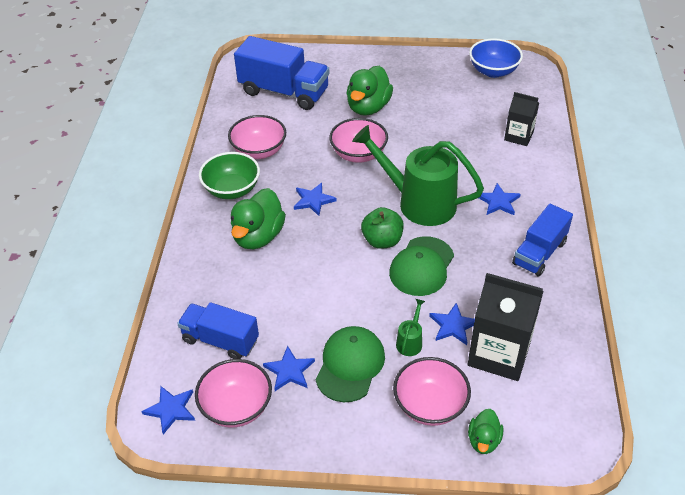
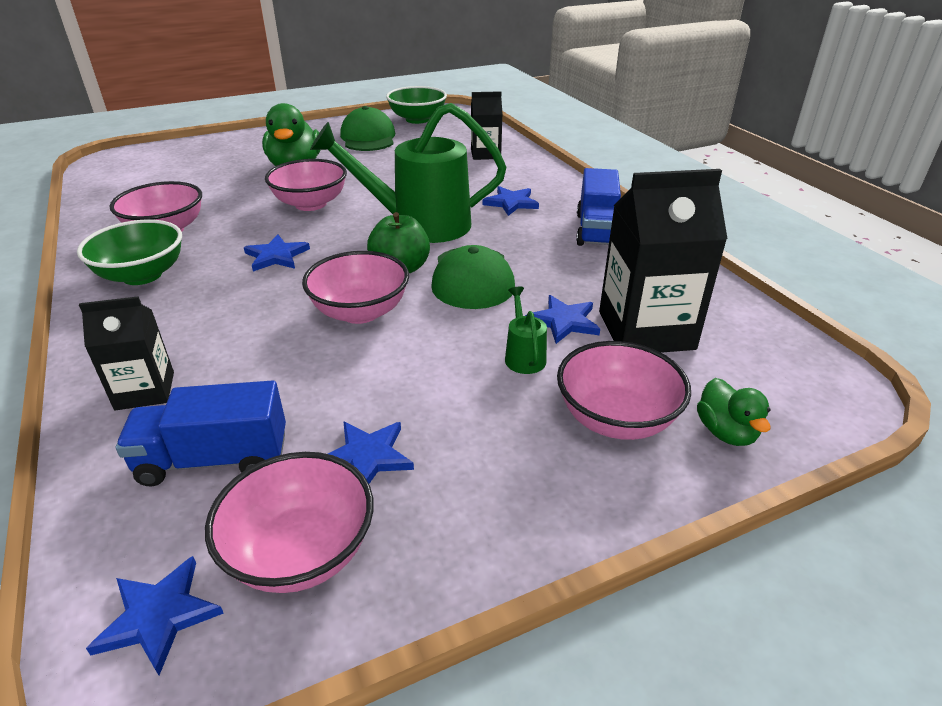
camera: 30 degrees left, 10 degrees down
(205, 282) = (145, 391): none -> black carton
(258, 236) = (213, 312): green duck -> none
(284, 92) = (174, 176): blue truck -> none
(338, 269) = (360, 312): none -> pink bowl
(350, 365) = (460, 413): green cap -> green cap (368, 137)
(493, 71) = (417, 119): blue bowl -> green bowl

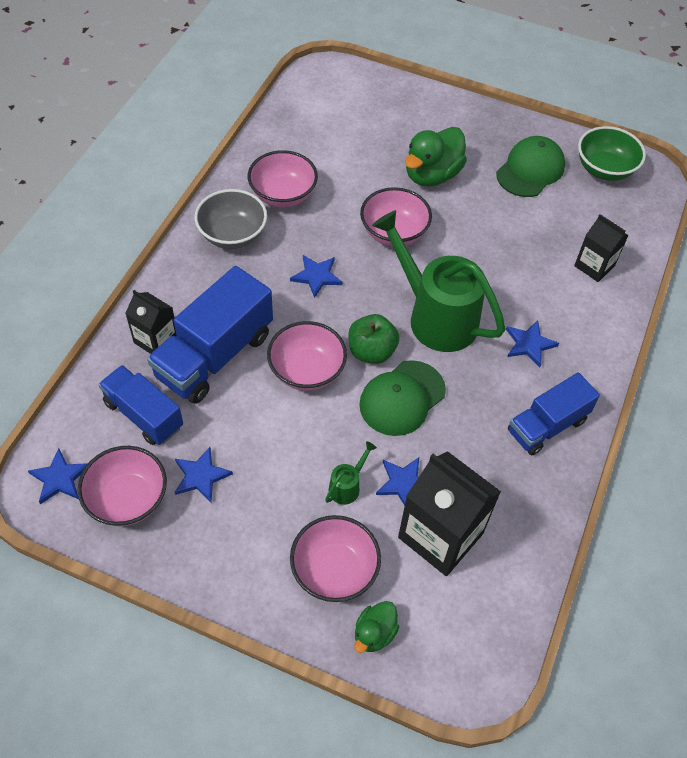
camera: 45 degrees right, 20 degrees up
(142, 275) = (232, 235): green bowl -> grey bowl
(241, 359) = (214, 355): none -> blue truck

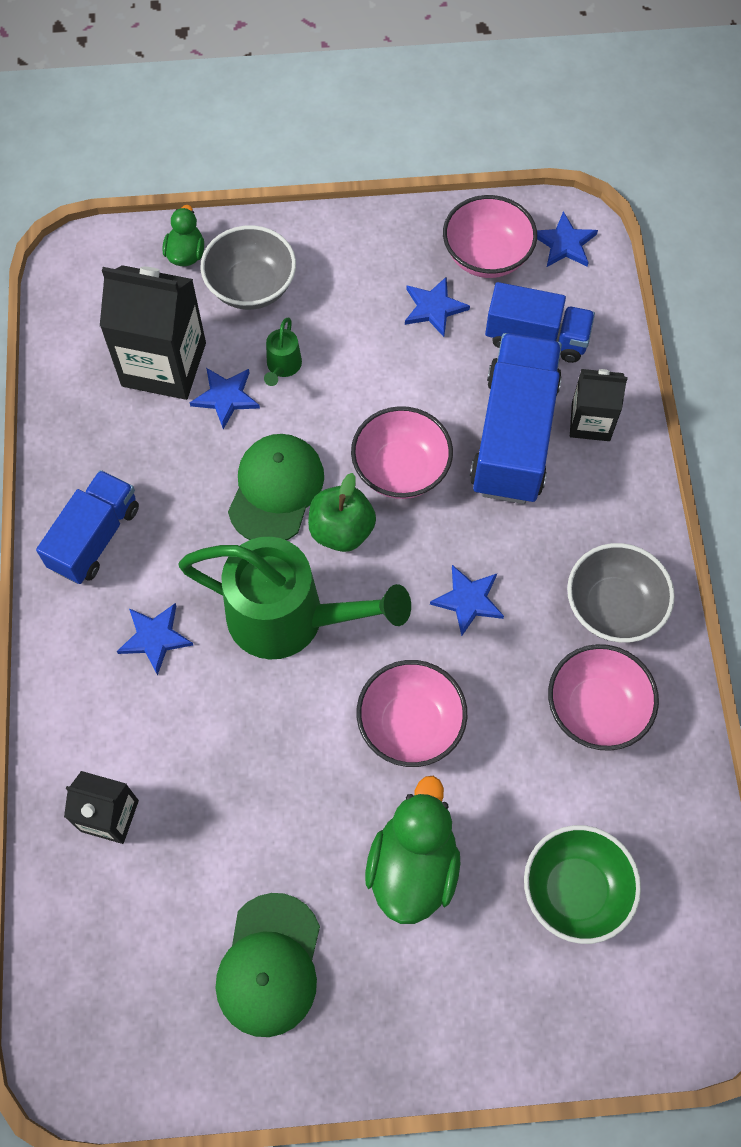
camera: 155 degrees right, 10 degrees up
(334, 570) = (251, 287): pink bowl -> grey bowl
(604, 169) = (152, 1036): green bowl -> green bowl (575, 890)

